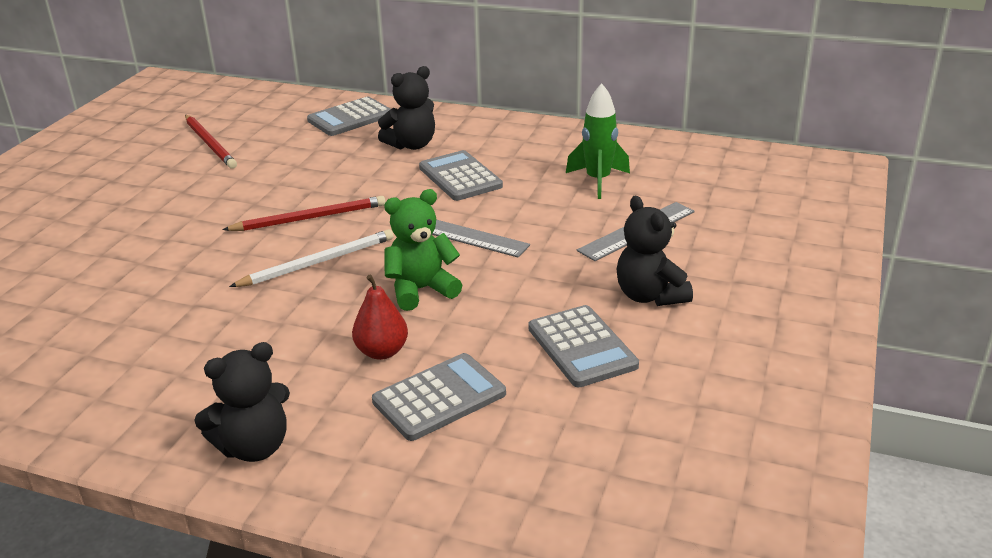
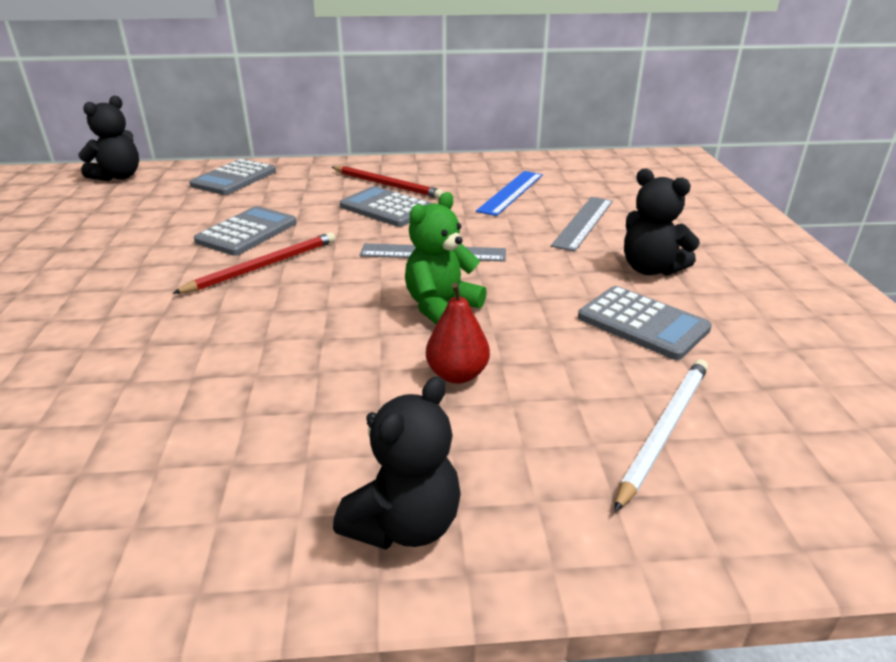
camera: 25 degrees left, 0 degrees up
(210, 144) = (93, 220): red pencil -> red pencil (387, 185)
(318, 262) = (308, 304): white pencil -> white pencil (664, 430)
(411, 145) = (315, 191): black teddy bear -> black teddy bear (118, 177)
(439, 397) = (561, 405): grey calculator -> grey calculator (247, 232)
(598, 181) = (511, 192): green rocket -> blue ruler

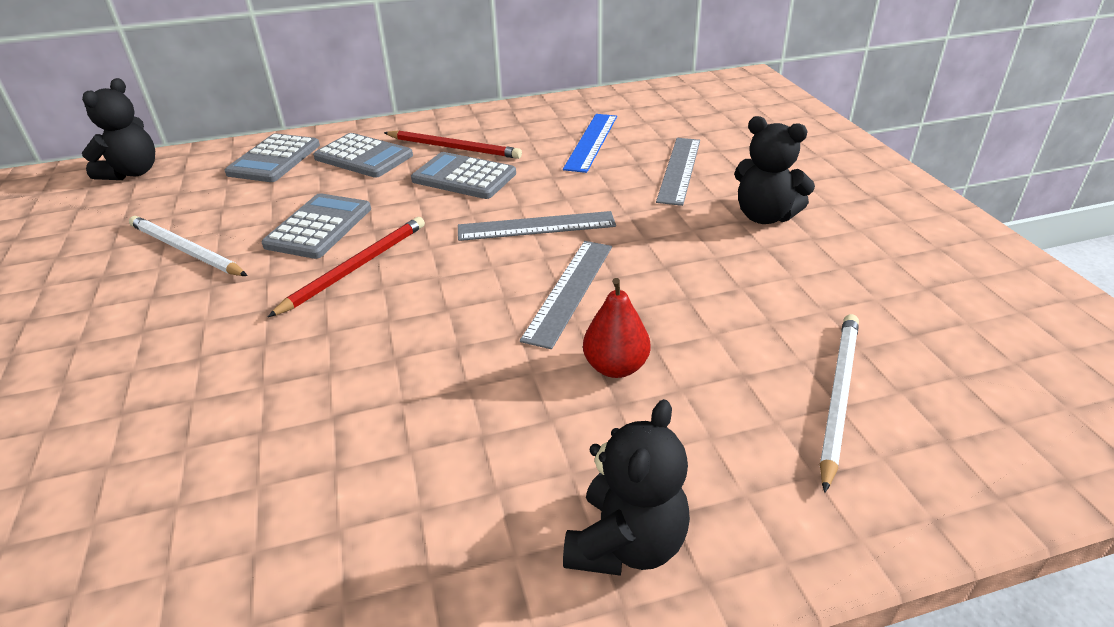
camera: 10 degrees left, 5 degrees up
(133, 237) = (186, 250): none -> white pencil
(441, 307) = (569, 291): green teddy bear -> grey ruler
(643, 323) = (778, 280): grey calculator -> grey calculator (363, 157)

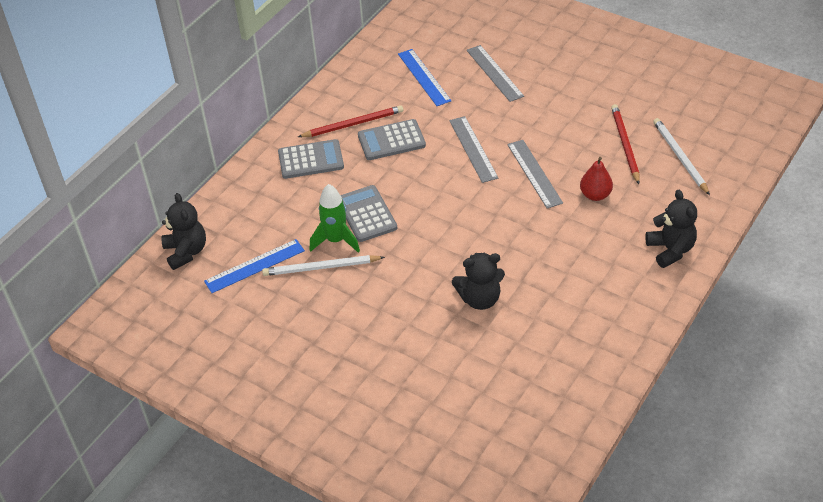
camera: 40 degrees left, 10 degrees up
(146, 214) = (254, 266): none -> blue ruler
(247, 234) = (336, 240): none -> green rocket
(274, 159) = (259, 192): grey calculator -> none
(356, 267) = (423, 221): red pencil -> red pencil (625, 144)
(536, 226) = (473, 149): grey ruler -> grey ruler turned 60 degrees counterclockwise
(764, 216) = (567, 82): black teddy bear -> black teddy bear (480, 299)

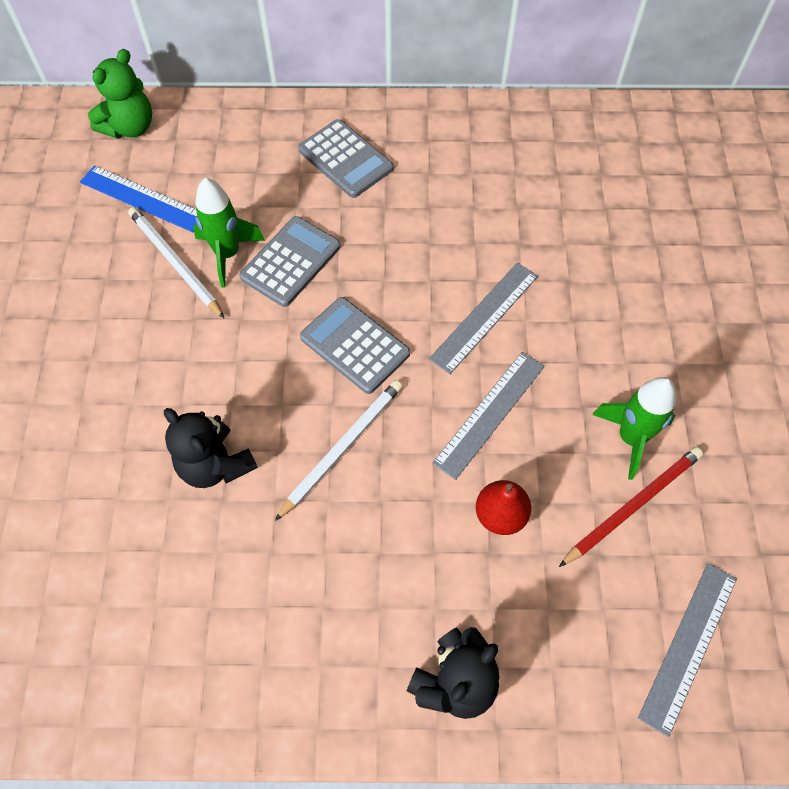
camera: 55 degrees right, 15 degrees up
(186, 252) = (130, 127): black teddy bear -> green teddy bear
(353, 124) = (435, 167): red pencil -> none
(391, 140) = (435, 221): grey calculator -> grey calculator (354, 345)
(424, 77) = (575, 195): blue ruler -> none
(494, 73) = (648, 267): grey ruler -> grey ruler (688, 646)
(588, 128) = (630, 438): none -> green rocket
(680, 157) = (664, 600): white pencil -> white pencil (342, 448)

